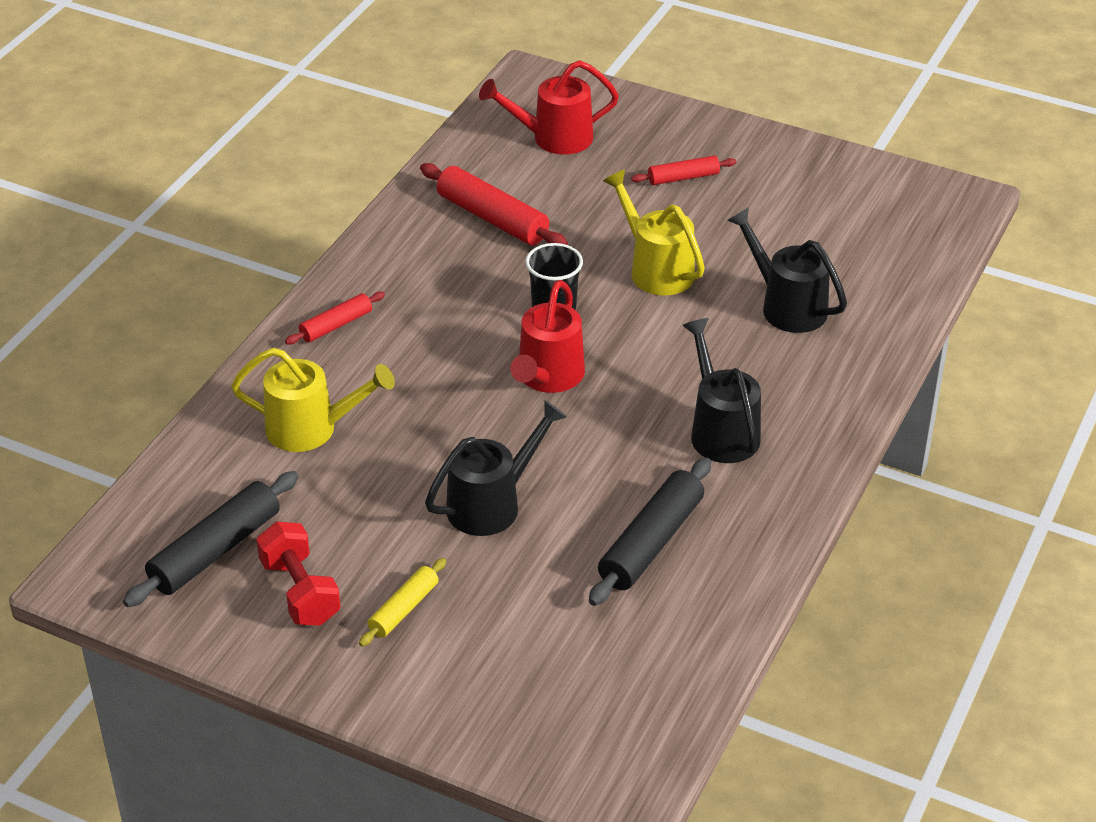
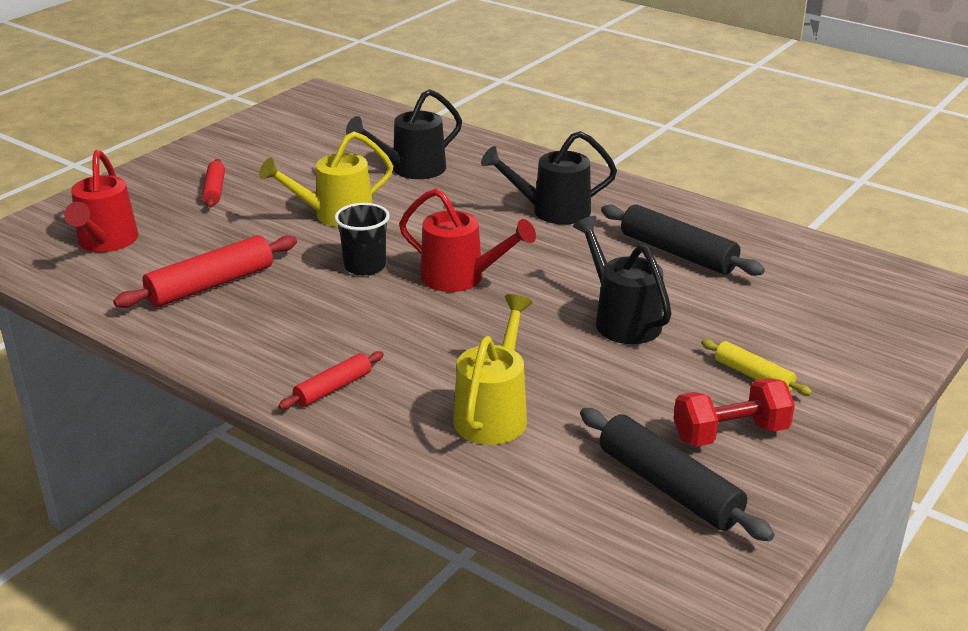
camera: 80 degrees left, 10 degrees down
(336, 325) = (333, 388): red rolling pin -> red rolling pin turned 75 degrees clockwise

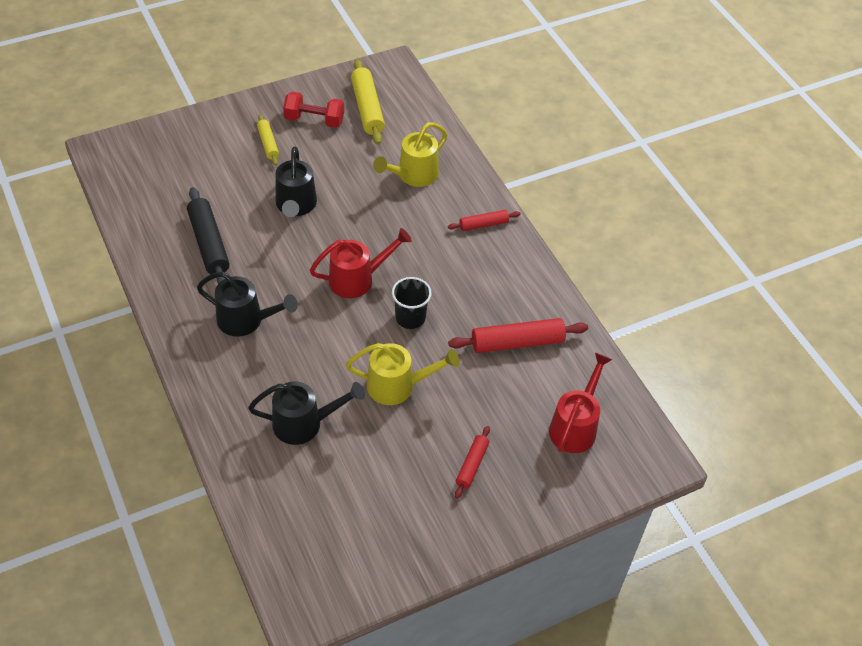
camera: 155 degrees left, 20 degrees up
(461, 278) = (358, 279): red watering can -> red watering can turned 105 degrees clockwise
(668, 487) = (367, 108): black rolling pin -> yellow rolling pin

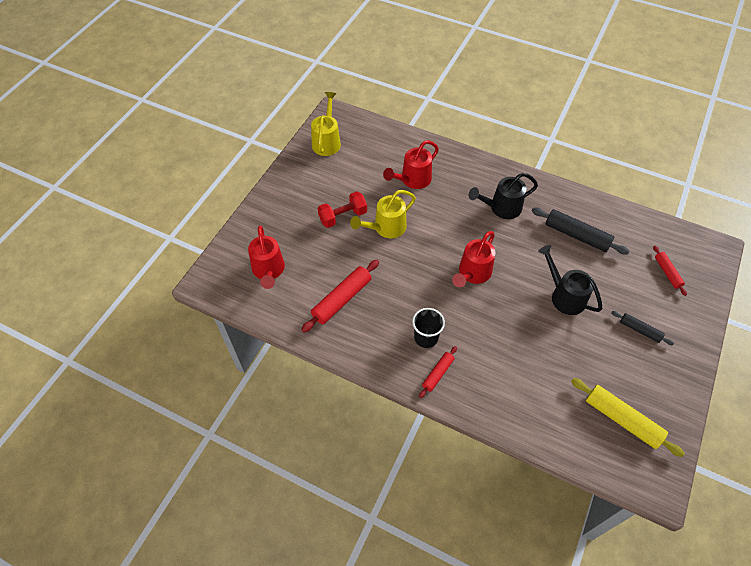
camera: 145 degrees right, 5 degrees up
(268, 144) = (640, 330): yellow rolling pin -> black rolling pin
(305, 424) = (412, 180): black watering can -> red watering can
(314, 120) = (640, 376): red dumbbell -> red dumbbell (343, 216)
(410, 318) = (418, 271): black cup -> black cup (426, 337)
(413, 175) = (524, 379): yellow watering can -> yellow watering can (327, 141)
(472, 465) = (310, 214): red rolling pin -> red rolling pin (667, 272)

